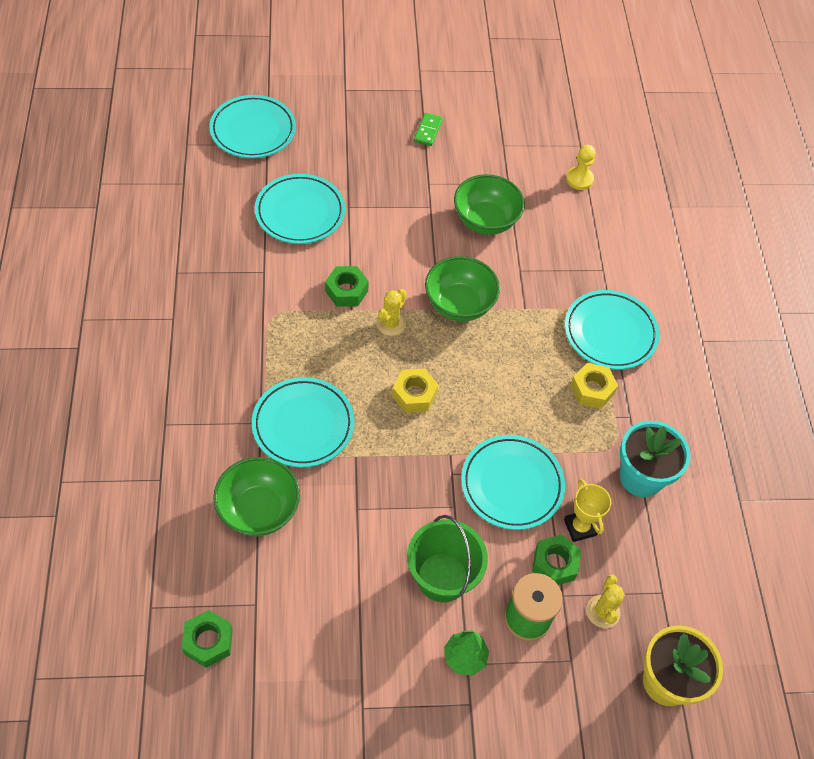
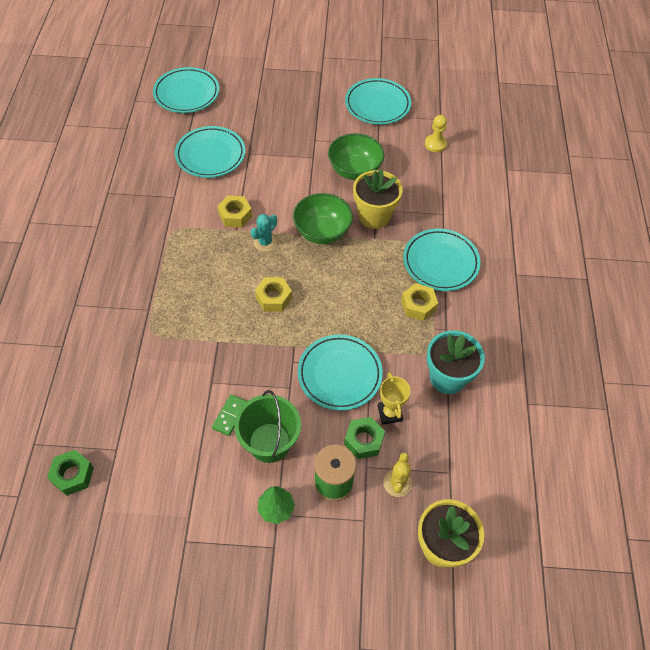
camera: 10 degrees right, 0 degrees up
(259, 510) = (133, 376): green bowl -> none
(303, 425) = (181, 314): turquoise plate -> turquoise plate (377, 105)
(346, 291) = (235, 215): green nut -> yellow nut
(391, 323) = (265, 242): yellow cactus -> turquoise cactus
(428, 131) = (321, 101): green domino -> green domino (230, 416)
(520, 279) = (374, 216): none -> yellow flower pot

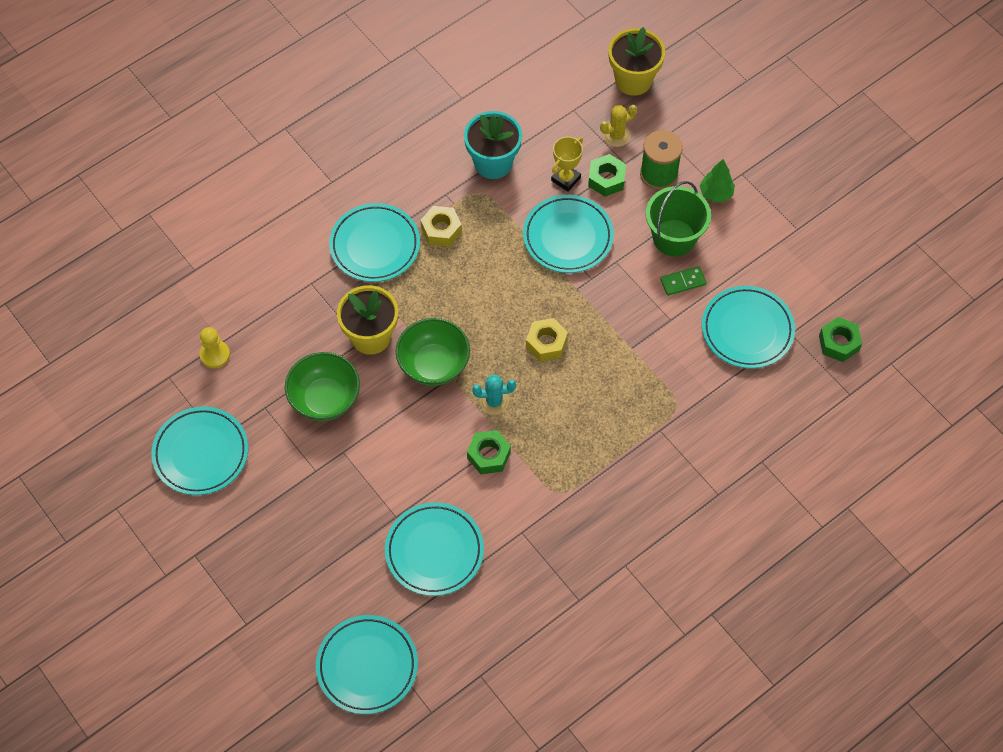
camera: 130 degrees left, 5 degrees up
(151, 423) = (747, 330): none -> turquoise plate
(235, 215) = (488, 455): yellow nut -> green nut

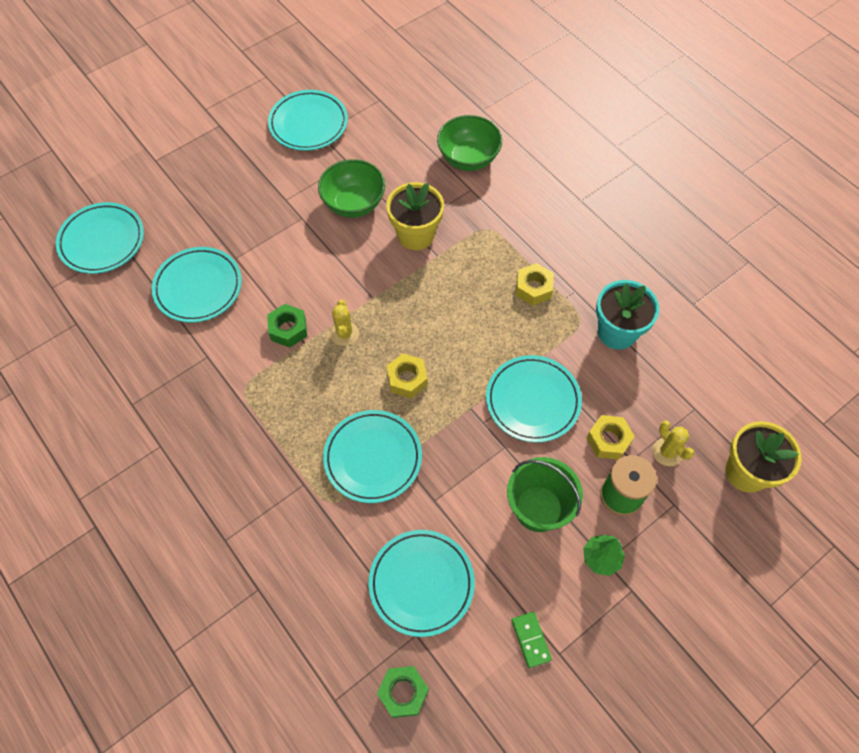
camera: 90 degrees right, 0 degrees up
(215, 355) = (399, 127): yellow pawn -> none
(375, 245) = (513, 235): turquoise plate -> turquoise plate (373, 458)
(433, 365) = (385, 284): green bowl -> green bowl (468, 158)
(494, 401) = (344, 333): turquoise cactus -> yellow cactus
(566, 179) = (604, 400): yellow trophy -> none
(606, 179) = (608, 440): green nut -> yellow nut
(683, 282) = (481, 515): green domino -> green domino (530, 640)

